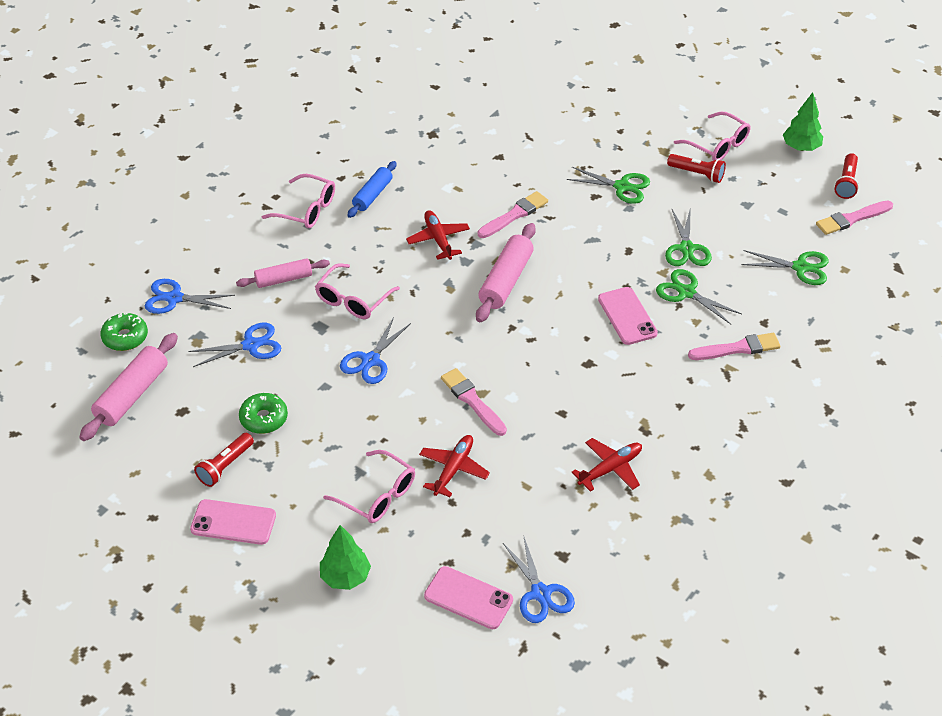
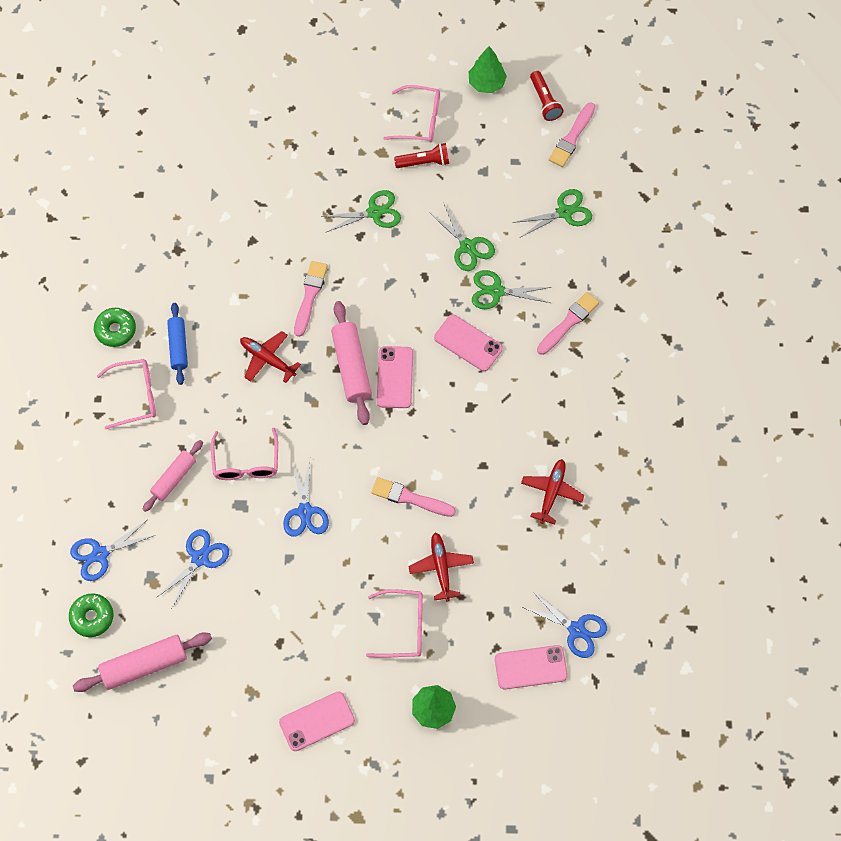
camera: 35 degrees left, 20 degrees up
(132, 394) = (144, 665): pink rolling pin -> pink rolling pin turned 75 degrees clockwise
(225, 466) = (271, 678): red flashlight -> none
(264, 418) = (265, 618): green donut -> green donut (115, 330)
(538, 307) = (395, 377): none -> pink phone

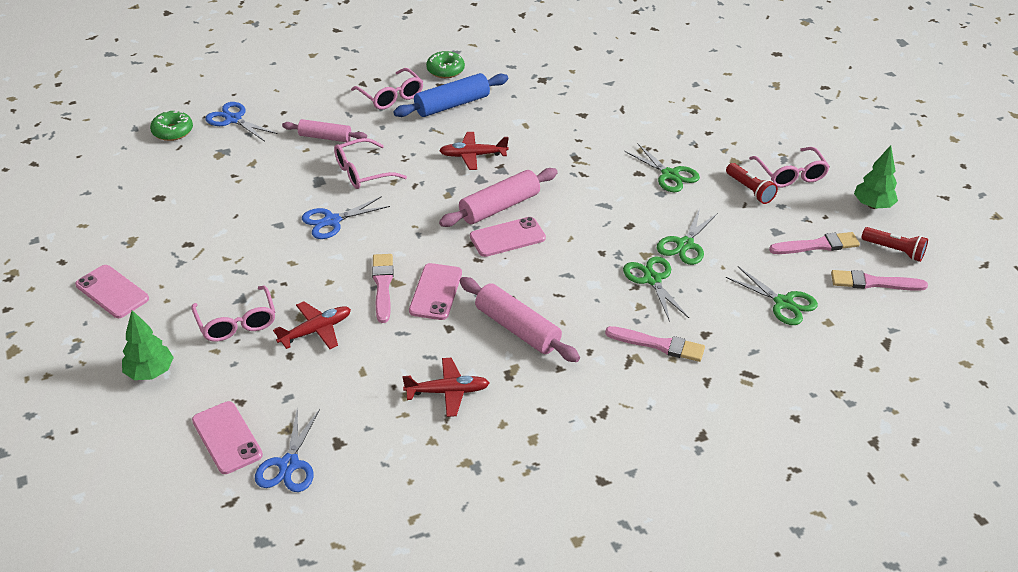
camera: 65 degrees right, 25 degrees down
(144, 665) = (137, 171): pink rolling pin -> pink rolling pin (517, 328)
(178, 346) = (452, 105): blue rolling pin -> blue rolling pin, size x1.52
(200, 558) = (254, 173): blue scissors -> none
(268, 359) = (473, 155): red plane -> red plane turned 105 degrees counterclockwise
(310, 295) = (554, 161): pink brush -> pink brush (817, 245)
(468, 343) = (579, 276): pink phone -> pink phone (436, 292)
(544, 101) = (894, 250): red flashlight -> red flashlight turned 105 degrees counterclockwise

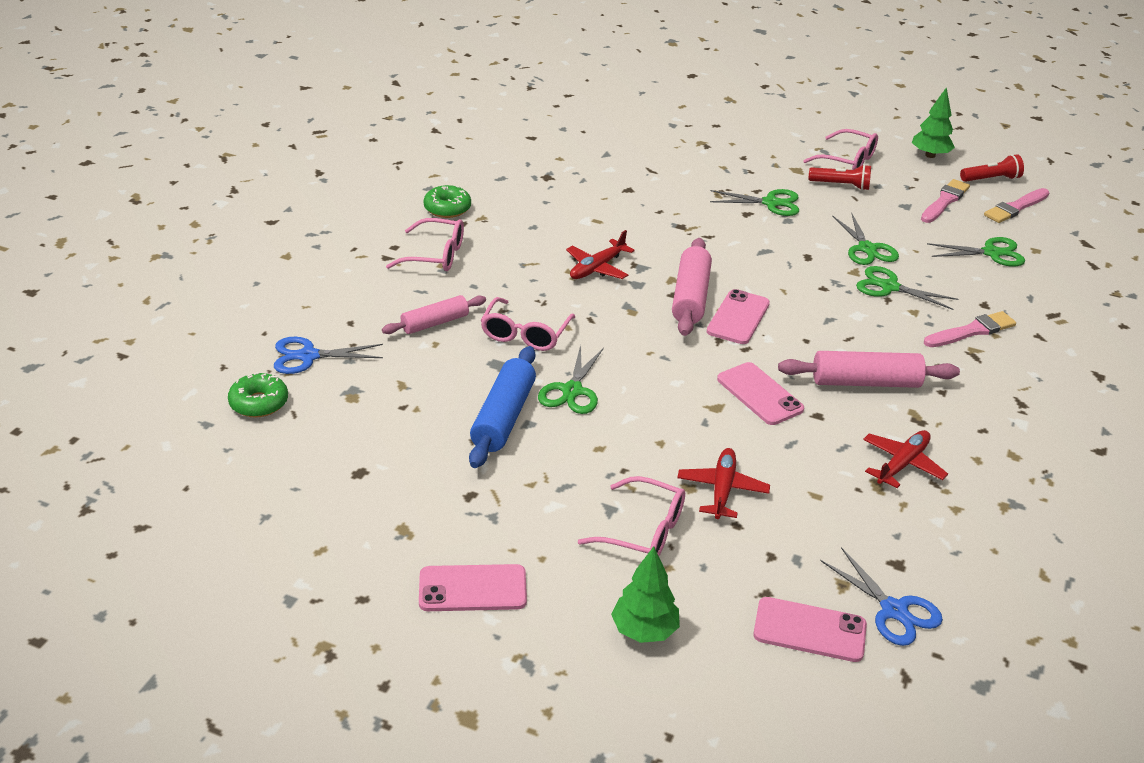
camera: 45 degrees left, 5 degrees down
(332, 221) = (572, 391): blue scissors -> green scissors
(383, 285) = (710, 416): pink brush -> none
(452, 105) = (505, 235): blue rolling pin -> blue rolling pin (503, 417)

